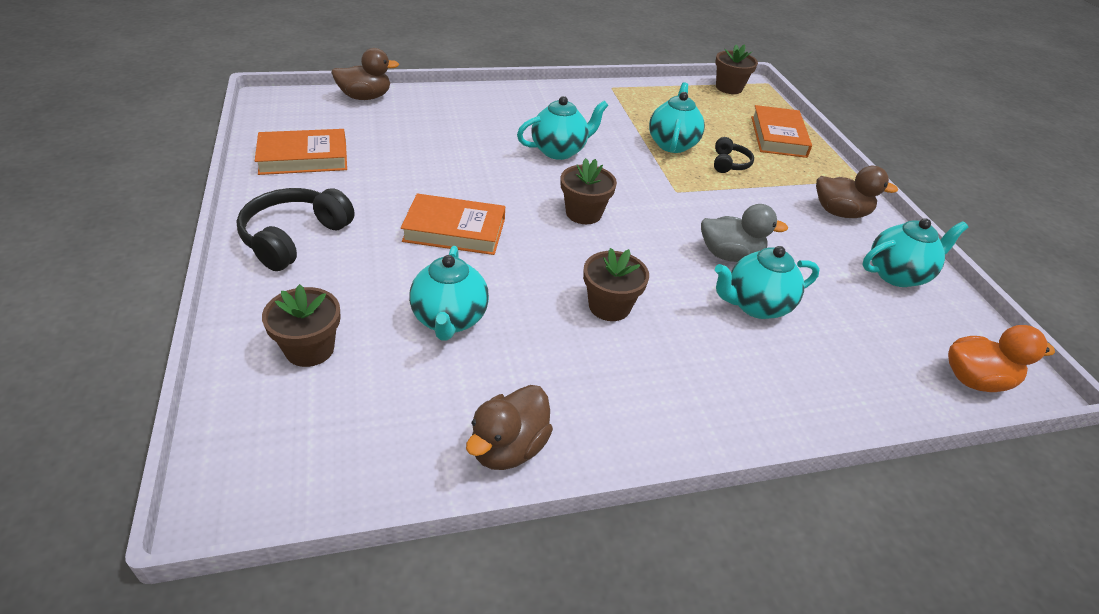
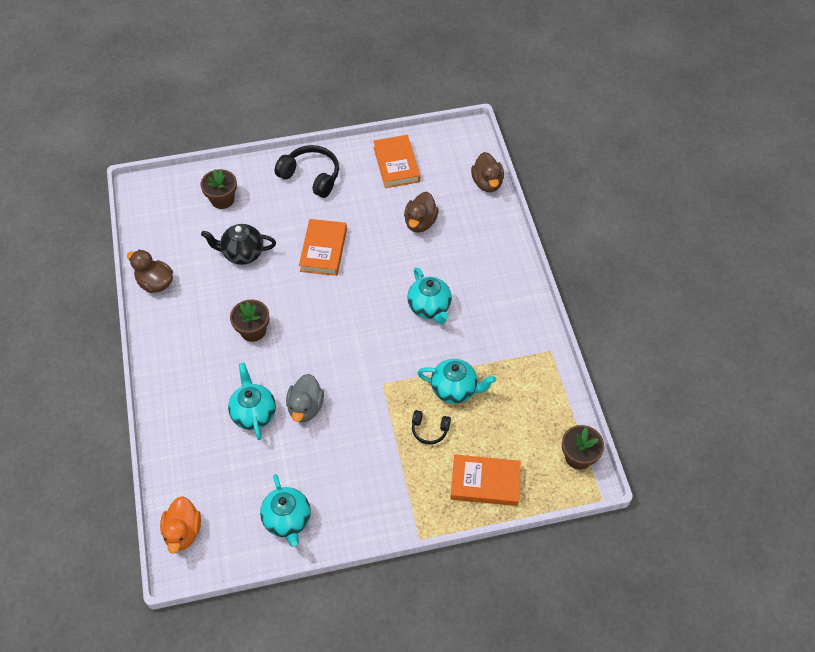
camera: 95 degrees right, 15 degrees up
(449, 319) = (242, 253): turquoise teapot -> black teapot
(583, 213) = (348, 321): brown flower pot -> none
(840, 212) = (365, 502): brown duck -> brown duck (420, 222)

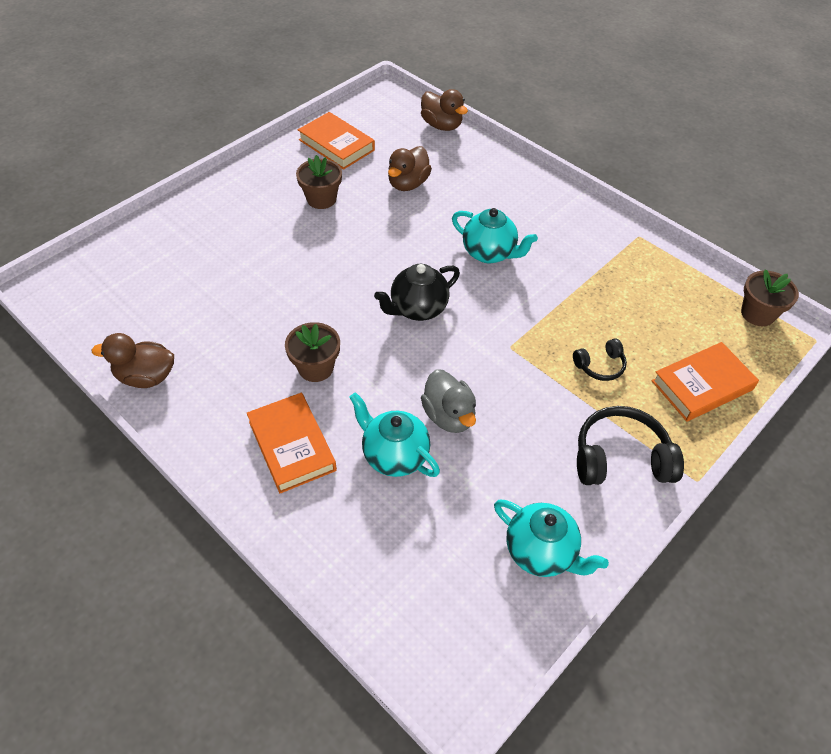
camera: 35 degrees left, 5 degrees down
(183, 532) = (426, 650): orange duck -> none
(222, 199) = (164, 254): brown flower pot -> brown flower pot (321, 199)
(242, 253) = (235, 296): black teapot -> black teapot (418, 309)
(311, 176) = (252, 191): black headphones -> black headphones (621, 458)
(323, 250) = (327, 251): orange book -> orange book (292, 445)
(420, 222) = (408, 184): brown duck -> brown duck turned 45 degrees clockwise
(454, 389) = (586, 315): turquoise teapot -> none

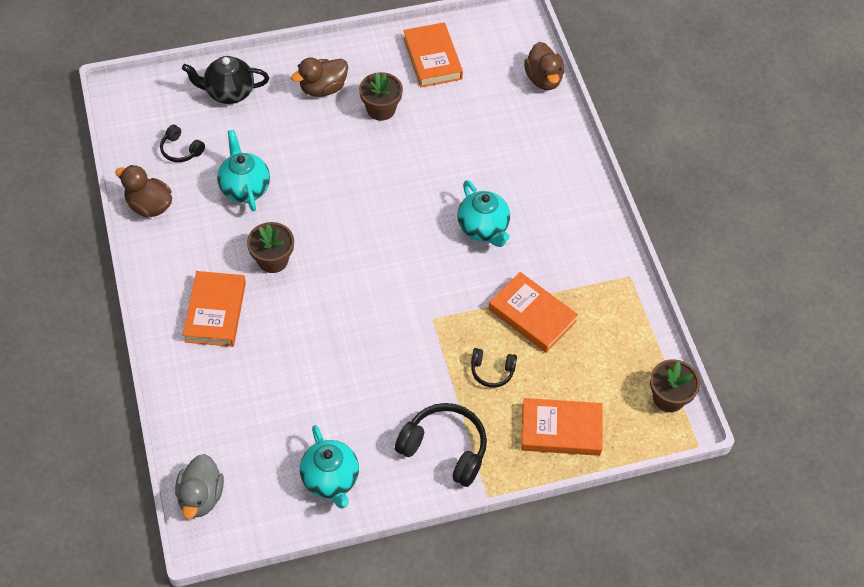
camera: 30 degrees right, 5 degrees up
(146, 311) = (181, 150): none -> black headphones
(394, 455) = (281, 357): turquoise teapot -> turquoise teapot (245, 188)
(408, 184) = (465, 128): brown duck -> brown duck (323, 88)
(418, 309) = (385, 250): black teapot -> black teapot (229, 93)
(449, 416) = (342, 349): grey duck -> grey duck (201, 496)
(591, 302) = (532, 315): none -> orange book

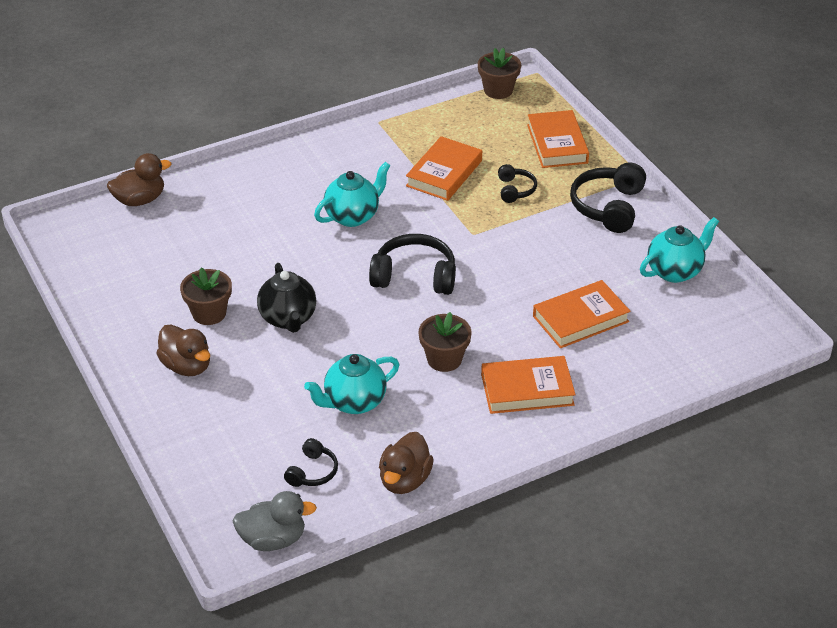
camera: 100 degrees left, 15 degrees down
(201, 496) = (737, 353): grey duck -> grey duck (273, 539)
(229, 93) = (210, 448): black teapot -> black teapot (288, 319)
(385, 260) = (414, 276): none -> black headphones
(432, 58) = (123, 285): orange book -> orange book (580, 319)

